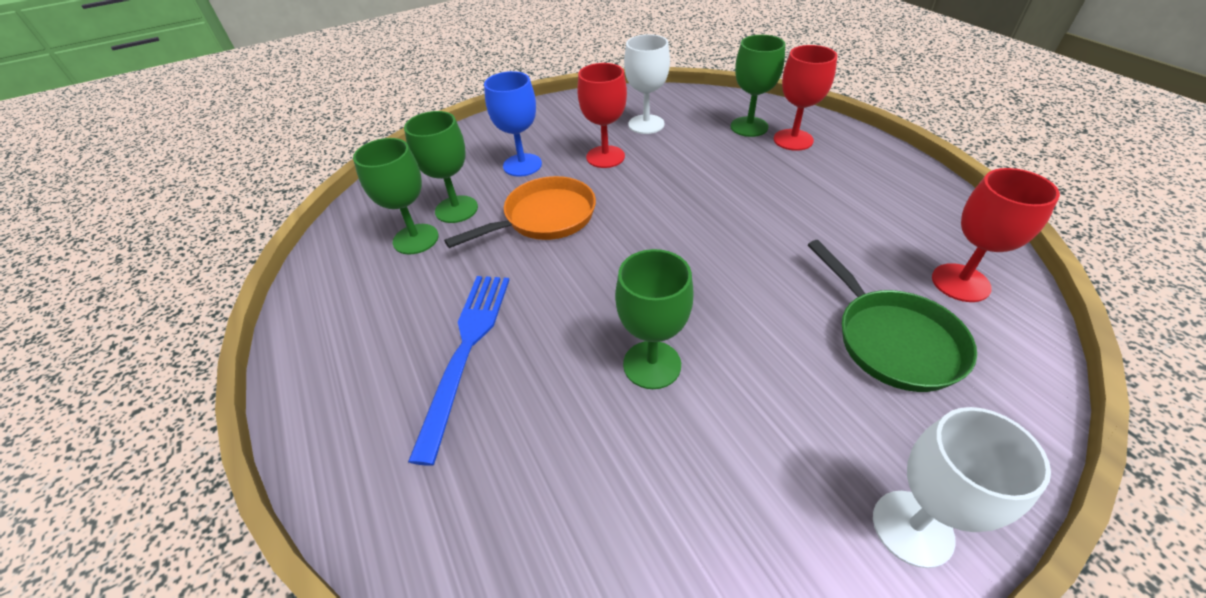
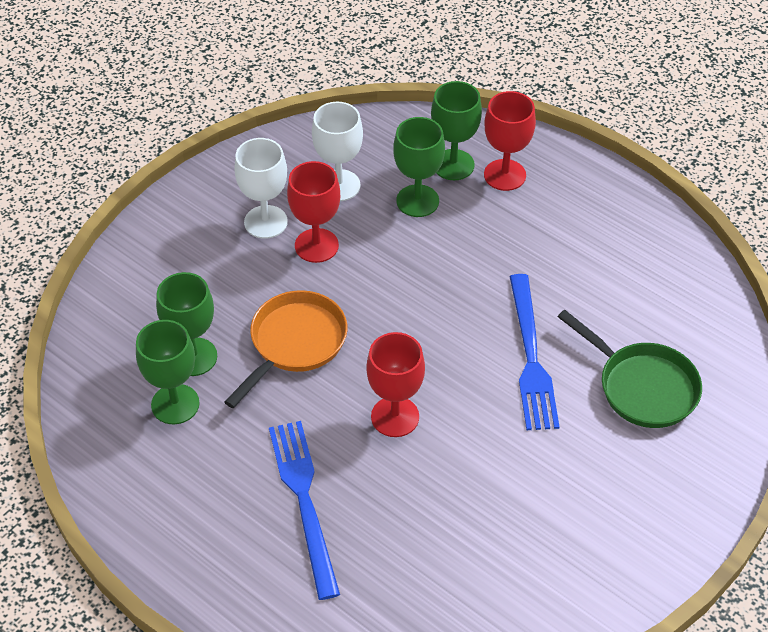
camera: 25 degrees left, 5 degrees up
(522, 165) = (229, 279): blue goblet -> none
(652, 364) = (466, 465): green goblet -> green goblet (417, 201)
(766, 280) = (531, 357): none -> blue fork
(912, 528) = (679, 524): white goblet -> white goblet (265, 222)
(960, 283) = (685, 316): red goblet -> red goblet (395, 417)

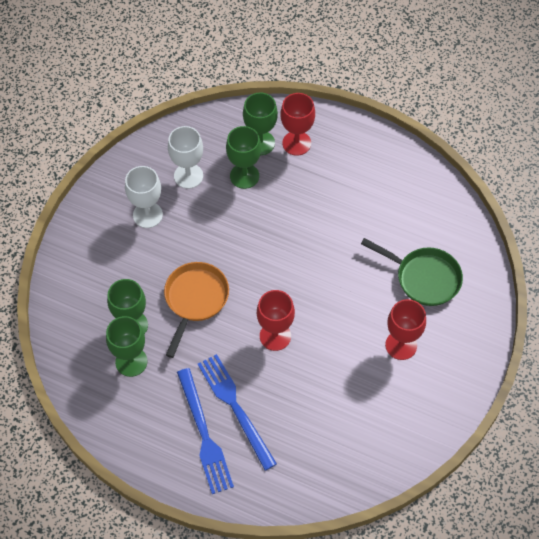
camera: 15 degrees left, 10 degrees up
(316, 245) = (187, 225): red goblet -> red goblet (401, 345)
(531, 357) = (349, 274): blue fork -> blue fork (204, 434)

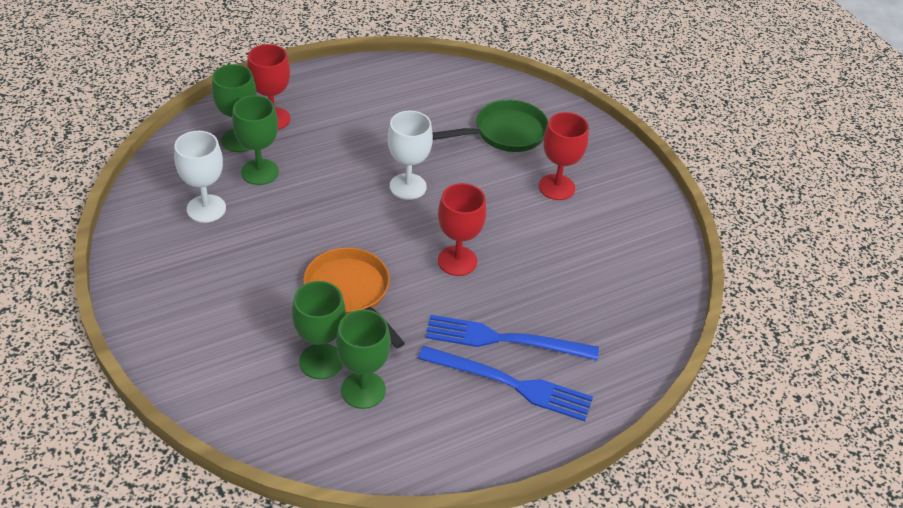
camera: 55 degrees left, 15 degrees down
(147, 215) = (208, 266): white goblet -> white goblet (408, 186)

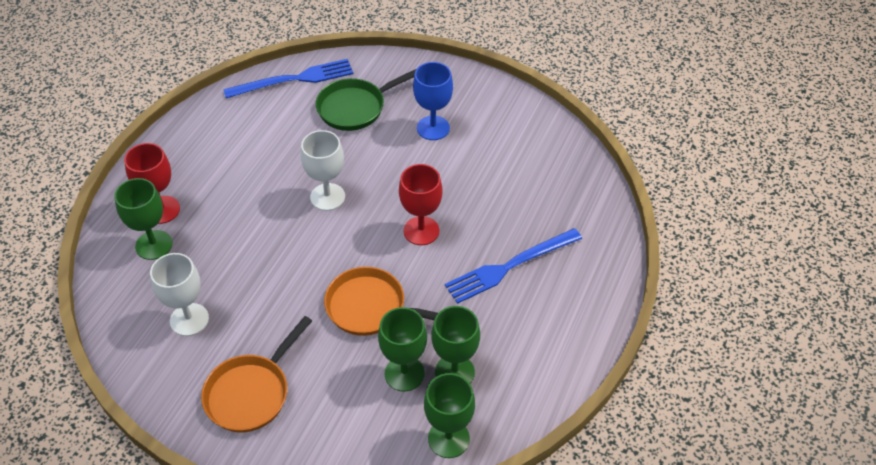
camera: 35 degrees left, 5 degrees up
(191, 291) = (251, 393): none -> orange pan
(260, 172) = (200, 260): green goblet -> green goblet (448, 438)
(505, 133) = (355, 107): green pan -> green pan turned 150 degrees counterclockwise
(510, 384) = (544, 295): blue fork -> blue fork (294, 80)
(556, 187) = (433, 128): red goblet -> blue goblet

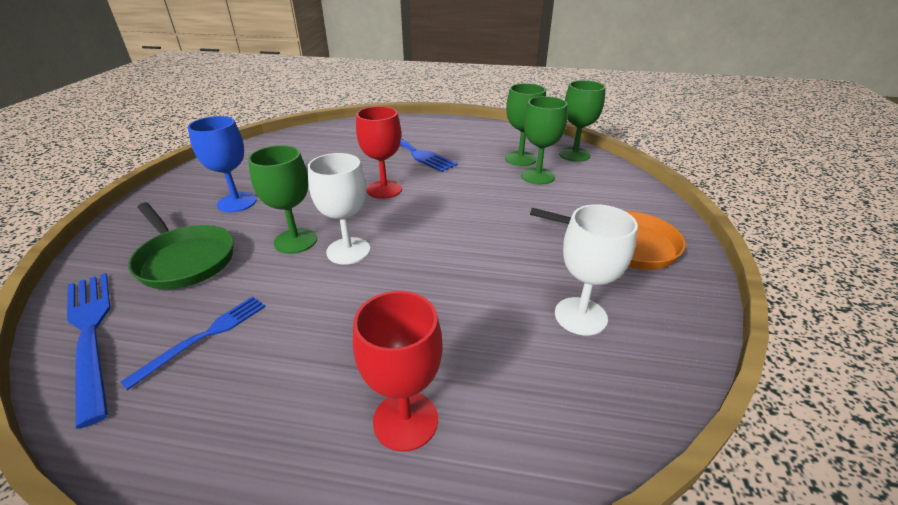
camera: 105 degrees left, 15 degrees down
(154, 245) = (483, 402): green goblet -> green goblet (295, 241)
(268, 126) = (204, 337): none -> blue fork
(371, 308) = (484, 200): orange pan -> none

